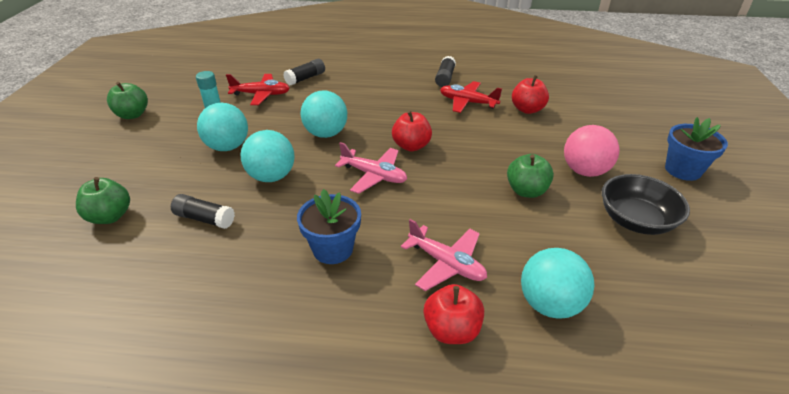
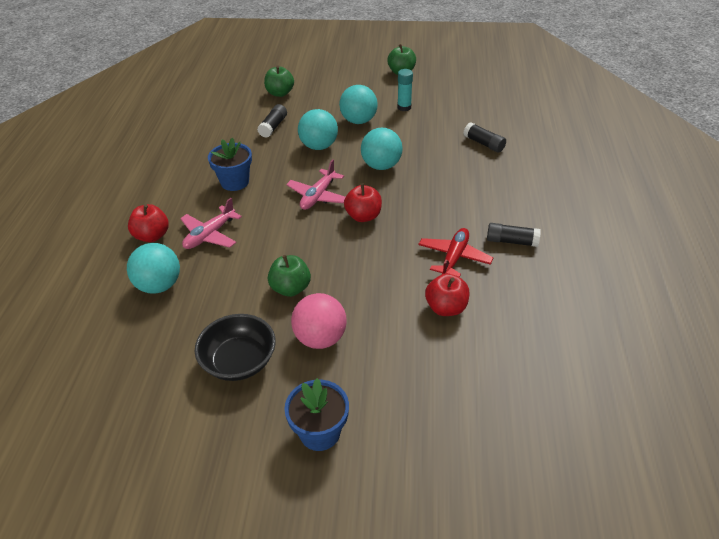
camera: 90 degrees right, 5 degrees up
(261, 95) = (445, 123): red plane -> none

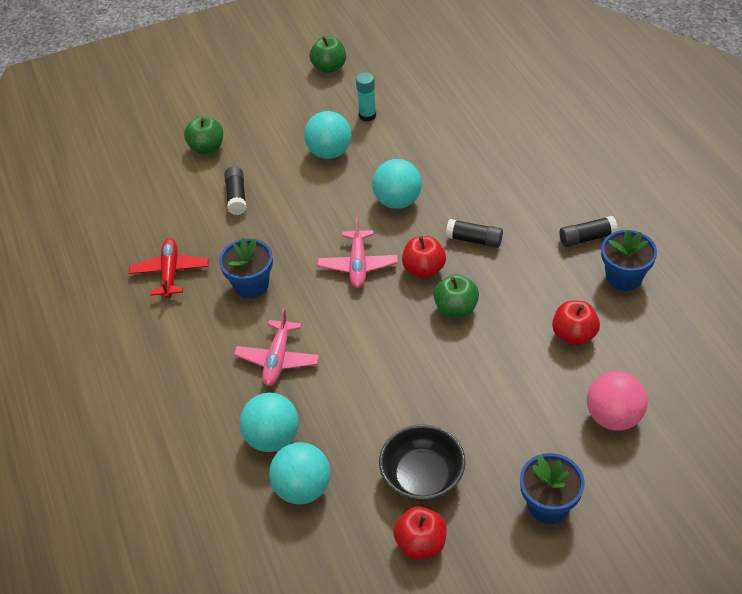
camera: 25 degrees left, 5 degrees up
(152, 236) = (214, 387): red apple -> red apple (421, 544)
(290, 288) = (412, 380): green apple -> green apple (456, 309)
(319, 146) = (310, 202): turquoise ball -> turquoise ball (302, 488)
(320, 338) = (481, 418): pink ball -> pink ball (613, 417)
(454, 257) = (545, 279): red plane -> red plane (170, 272)
(483, 144) = (485, 132): black glue stick -> black glue stick (474, 240)
(522, 281) = (624, 277): none -> blue flower pot

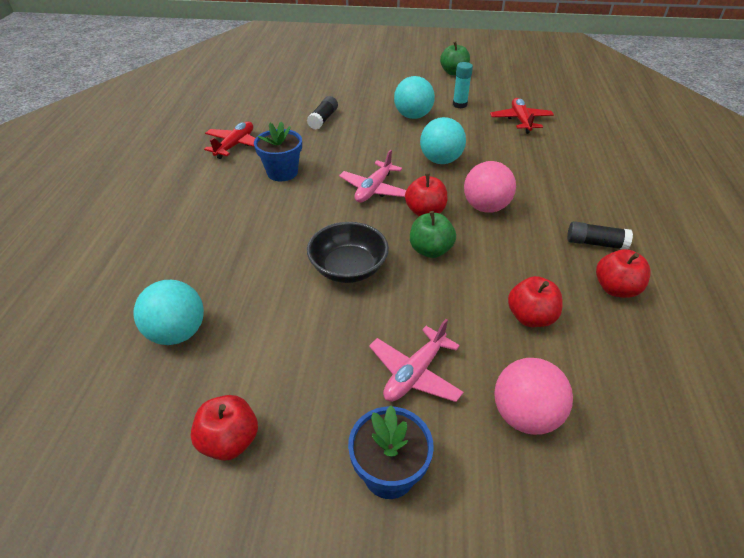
camera: 25 degrees right, 5 degrees down
(207, 148) = (329, 88): green apple -> none
(272, 438) = (194, 281): turquoise ball -> none
(278, 359) = (254, 227): pink plane -> pink plane (415, 373)
(422, 476) = (286, 375): black bowl -> black bowl (348, 268)
(443, 114) = (520, 120): none -> red plane
(474, 240) = (485, 207): black glue stick -> pink ball
(624, 277) = (615, 289): blue flower pot -> red apple

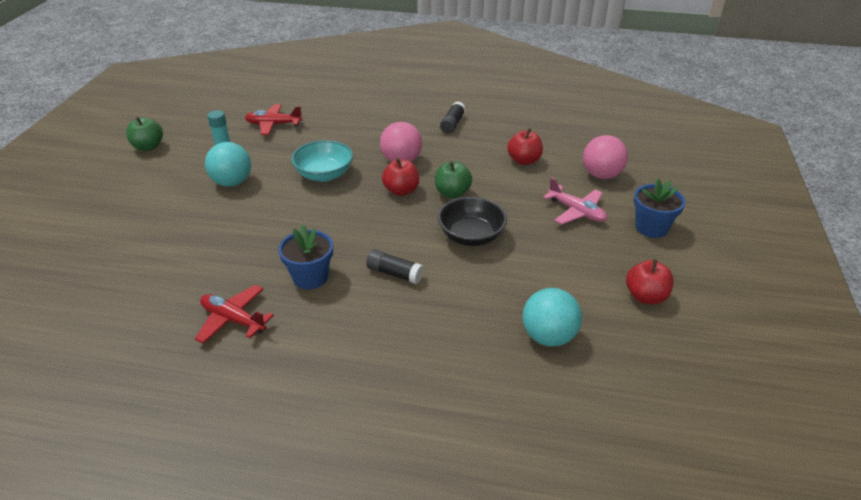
camera: 85 degrees left, 5 degrees down
(323, 119) = (205, 245): black glue stick -> black glue stick (394, 274)
(374, 189) = (360, 216): pink plane -> none
(440, 160) = (324, 174): turquoise ball -> turquoise bowl
(615, 289) = (498, 126): red apple -> none

